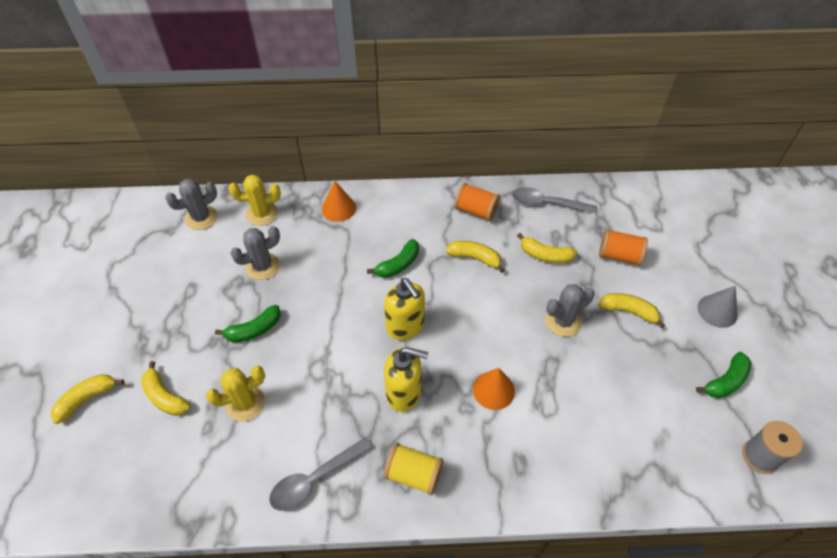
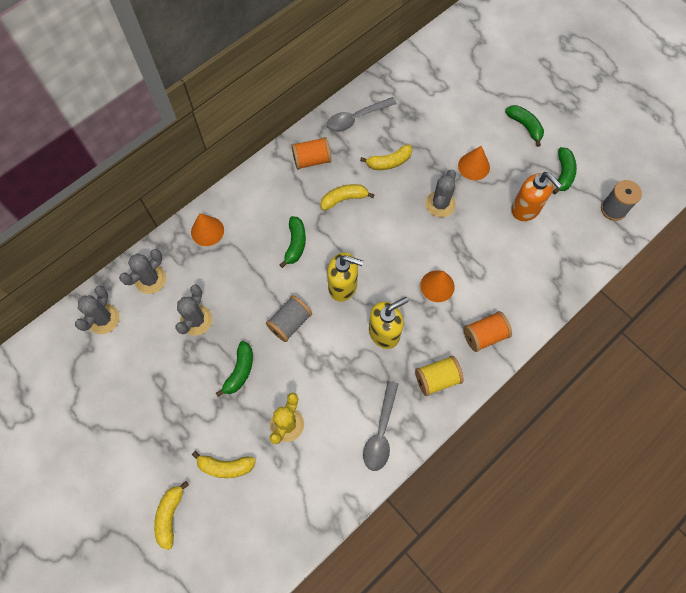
camera: 40 degrees left, 15 degrees up
(262, 214) = (150, 279): yellow cactus -> grey cactus
(331, 323) = (290, 323): none -> grey spool
(619, 256) = (436, 127): orange spool -> orange spool (484, 335)
(628, 311) = (473, 166): yellow banana -> orange cone
(652, 386) = (526, 209): none -> orange soap dispenser
(717, 311) = (525, 126): grey cone -> green banana

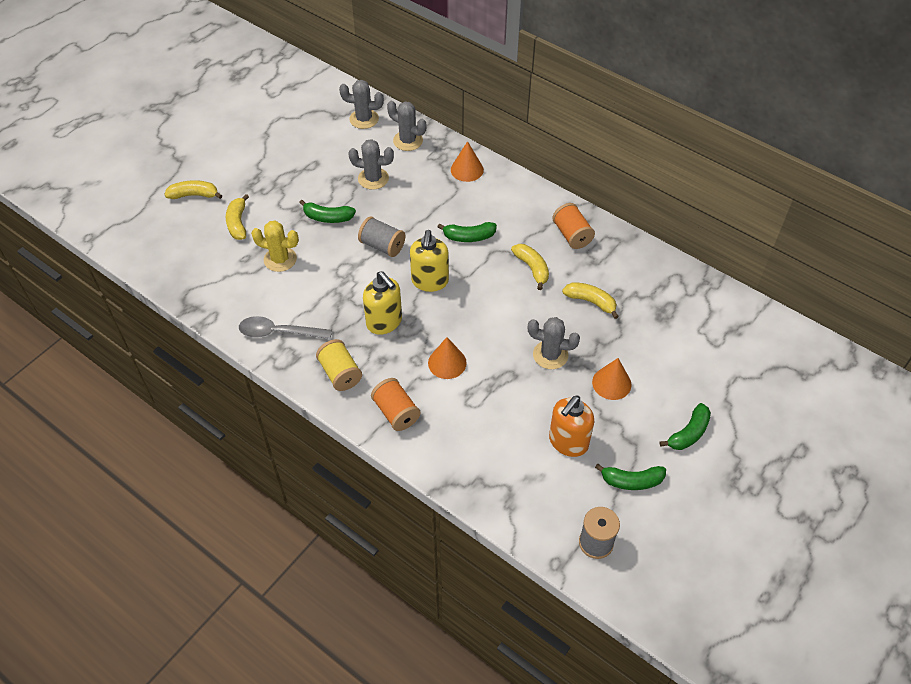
camera: 80 degrees right, 15 degrees down
(356, 118) = (638, 265): grey spoon -> none
(389, 162) = (591, 301): yellow banana -> yellow banana turned 150 degrees clockwise

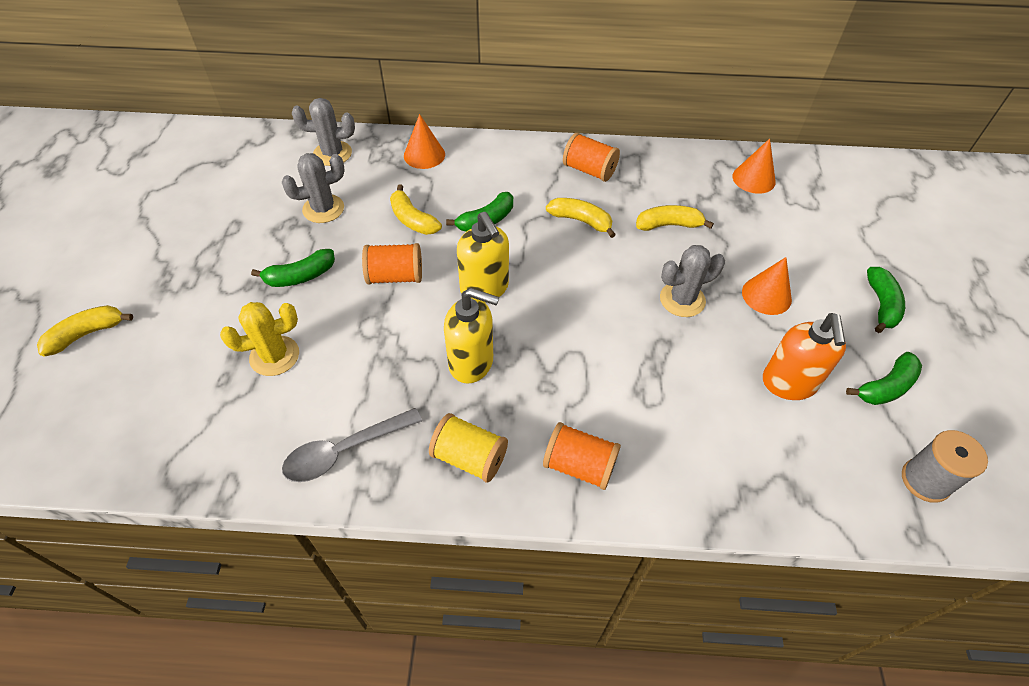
camera: 35 degrees left, 0 degrees up
(238, 223) = (180, 340): yellow banana -> yellow banana (413, 220)
(364, 119) = (261, 152): grey cactus -> none
(382, 246) = (395, 276): grey spool -> orange spool
(447, 363) = (584, 369): orange cone -> orange cone (753, 179)

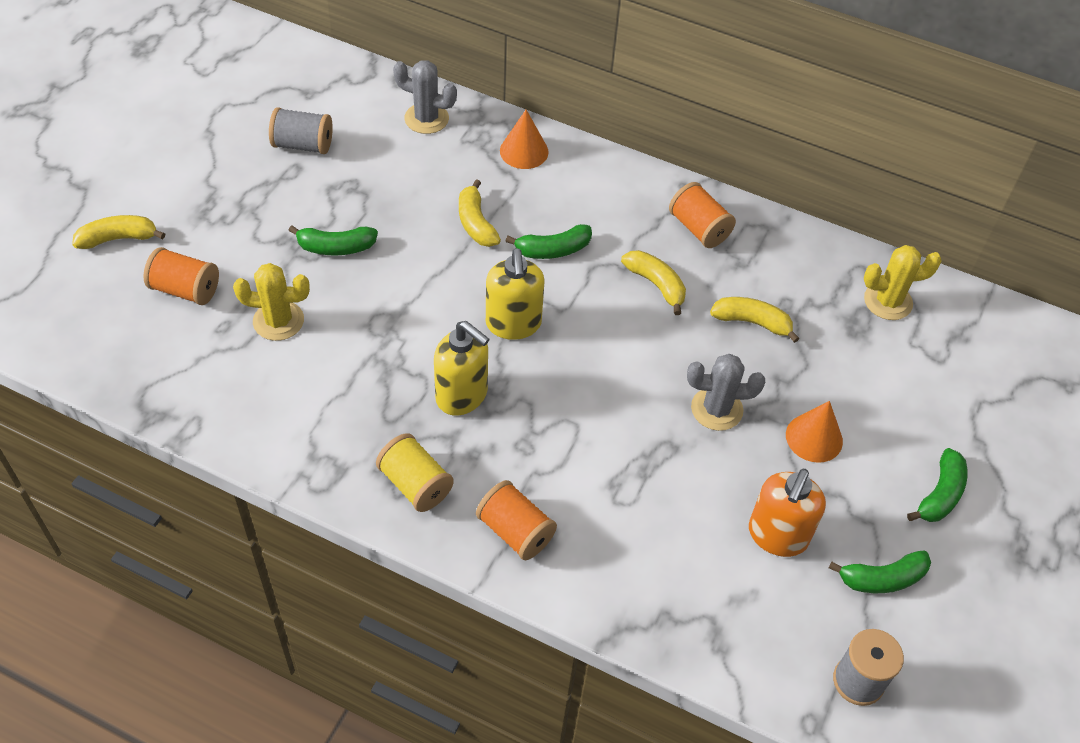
camera: 20 degrees right, 0 degrees up
(234, 203) = (303, 145): none -> grey spool
(323, 209) = (389, 180): grey cactus -> none
(345, 451) = (304, 434): grey spoon -> none
(395, 276) = (429, 280): orange spool -> orange spool (185, 289)
(753, 179) = (888, 301): orange cone -> yellow cactus

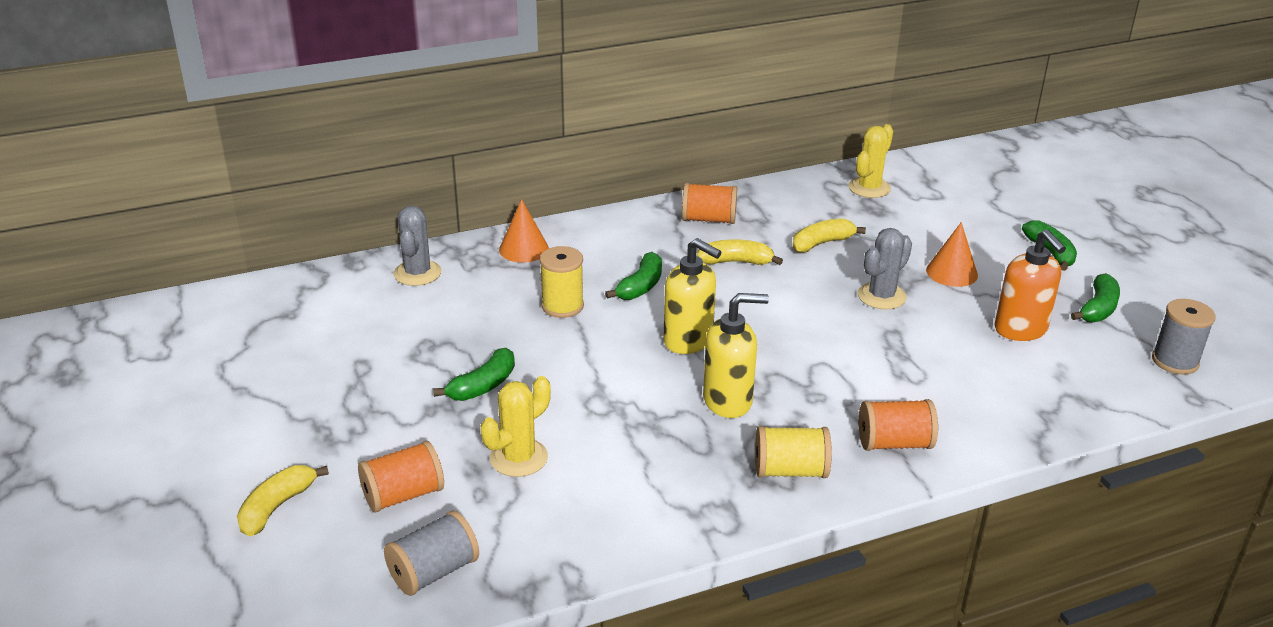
camera: 45 degrees left, 20 degrees down
(303, 145) = (342, 346): grey spool -> grey spool (434, 572)
(426, 119) = (417, 273): grey cactus -> grey cactus turned 60 degrees counterclockwise
(476, 223) = (562, 306): yellow banana -> yellow spool

